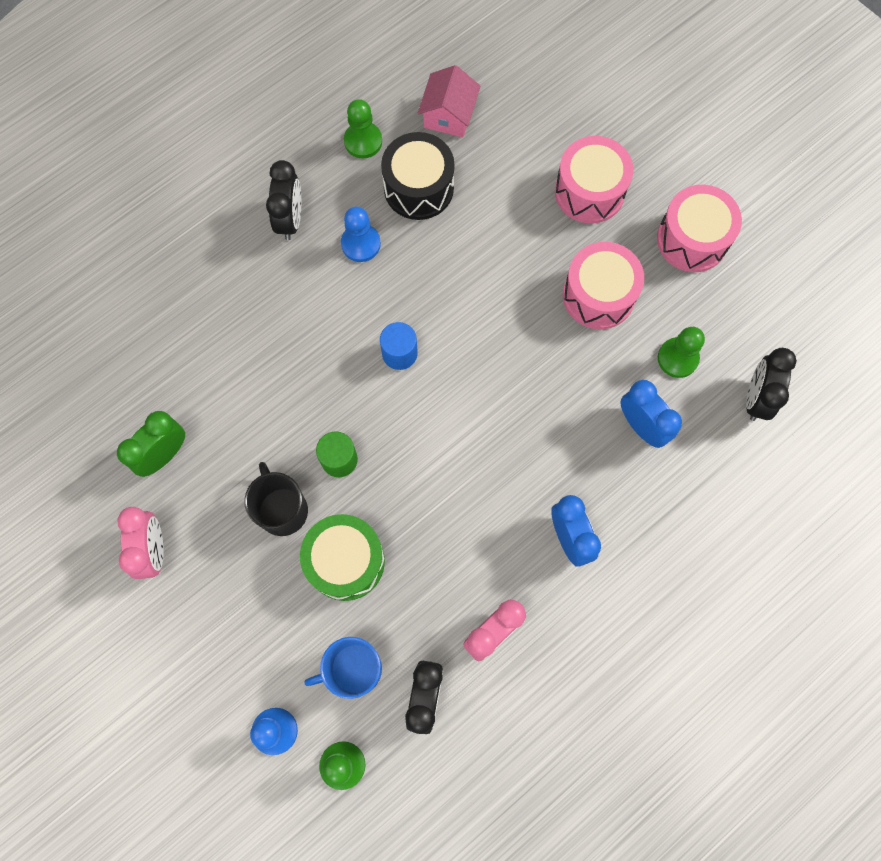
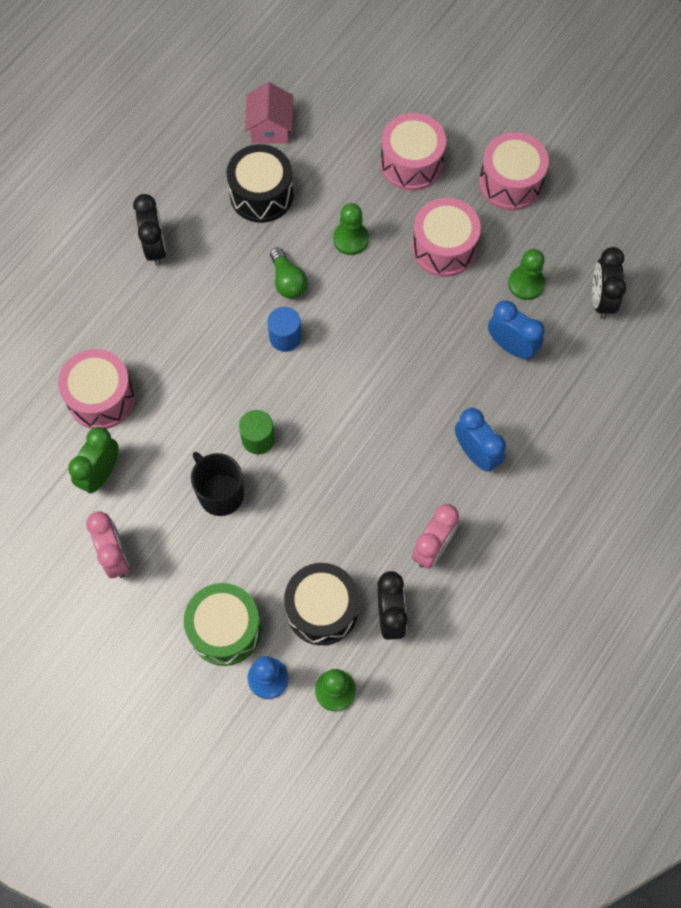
camera: 15 degrees left, 5 degrees down
(187, 371) = (101, 398): none -> pink drum
(345, 561) = (288, 522): green drum -> green drum (225, 629)
(354, 669) = (322, 609): blue mug -> black drum
(361, 244) = (224, 254): blue pawn -> none
(363, 141) = (201, 166): green pawn -> green pawn (350, 239)
(420, 291) = (288, 281): none -> green light bulb

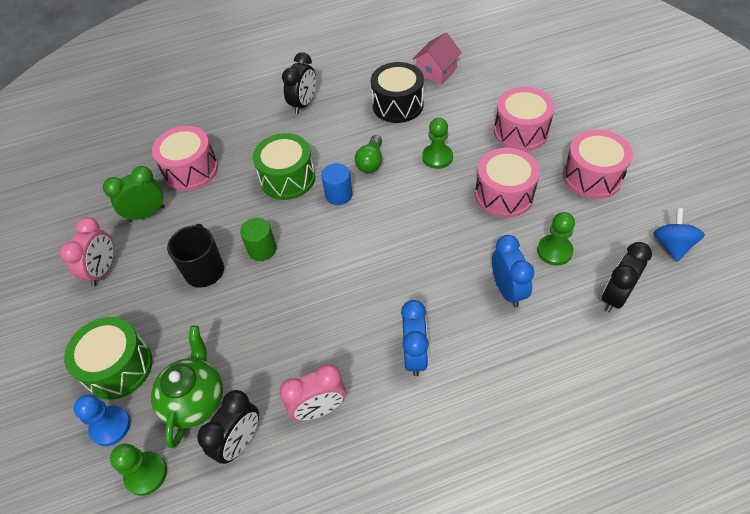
camera: 40 degrees right, 15 degrees down
(217, 348) = (288, 178): none -> green drum
(322, 609) = (195, 400): black drum -> green teapot
(618, 221) = (672, 245): none -> blue spinning top

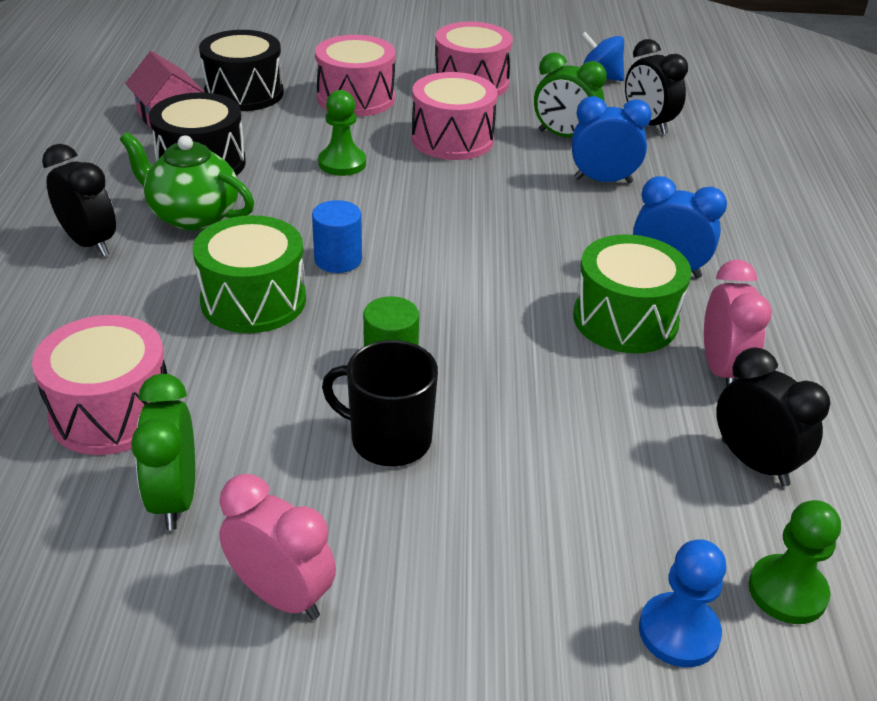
camera: 75 degrees left, 15 degrees down
(118, 367) = (550, 602): green drum -> green drum (625, 319)
(195, 400) = (661, 502): green teapot -> green teapot (193, 216)
(371, 162) = (297, 215): green light bulb -> none
(486, 85) = (244, 93): none -> black drum
(554, 251) = (564, 136): green pawn -> green clock

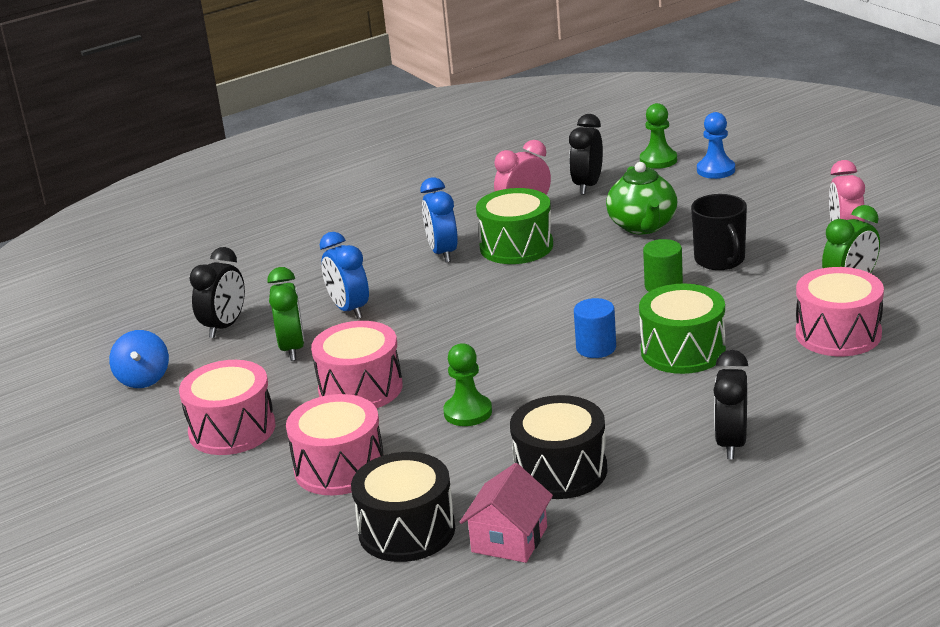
camera: 120 degrees left, 10 degrees down
(193, 216) = (634, 427): green teapot -> green teapot (643, 226)

